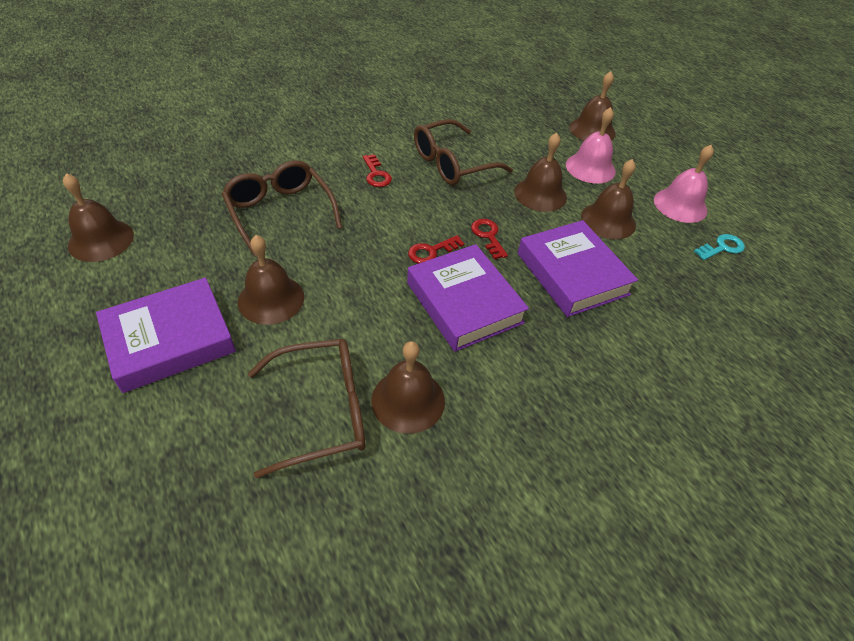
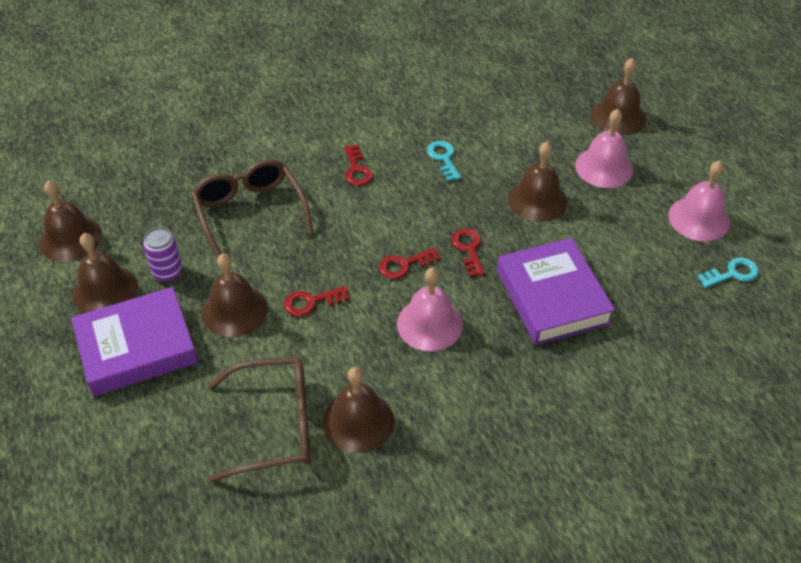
camera: 10 degrees right, 0 degrees up
(201, 267) = (168, 272): none -> purple can
(346, 288) = (311, 302): none -> red key
(452, 164) = (443, 158): brown glasses -> turquoise key
(464, 303) = (429, 324): purple book -> pink bell
(608, 220) = (608, 235): brown bell -> brown bell (105, 290)

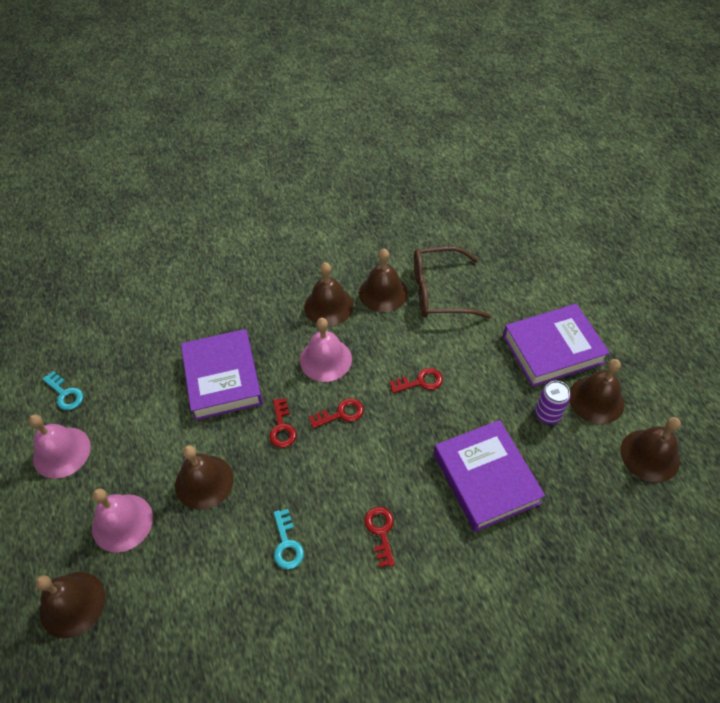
camera: 175 degrees left, 5 degrees up
(234, 310) = (482, 377): brown bell -> brown bell (329, 306)
(250, 213) = (485, 478): brown glasses -> purple book
(732, 273) = (65, 394): turquoise key -> turquoise key turned 120 degrees counterclockwise

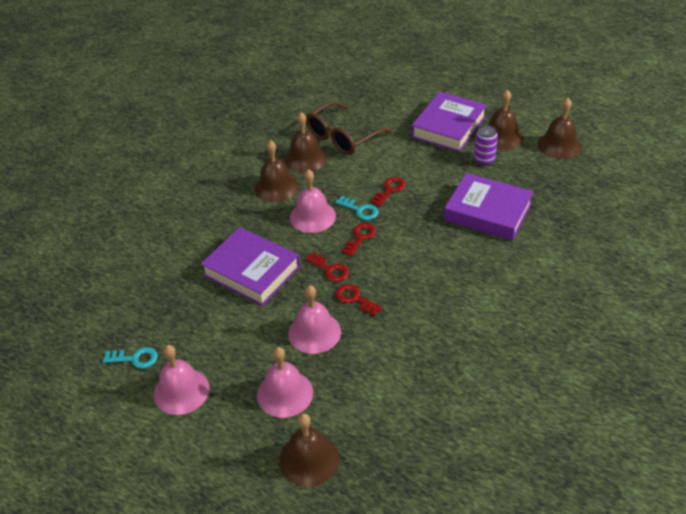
camera: 40 degrees left, 10 degrees down
(204, 482) = (314, 332): brown bell -> pink bell
(287, 544) = (412, 324): turquoise key -> turquoise key (360, 210)
(380, 531) = (460, 277): red key -> red key (355, 299)

